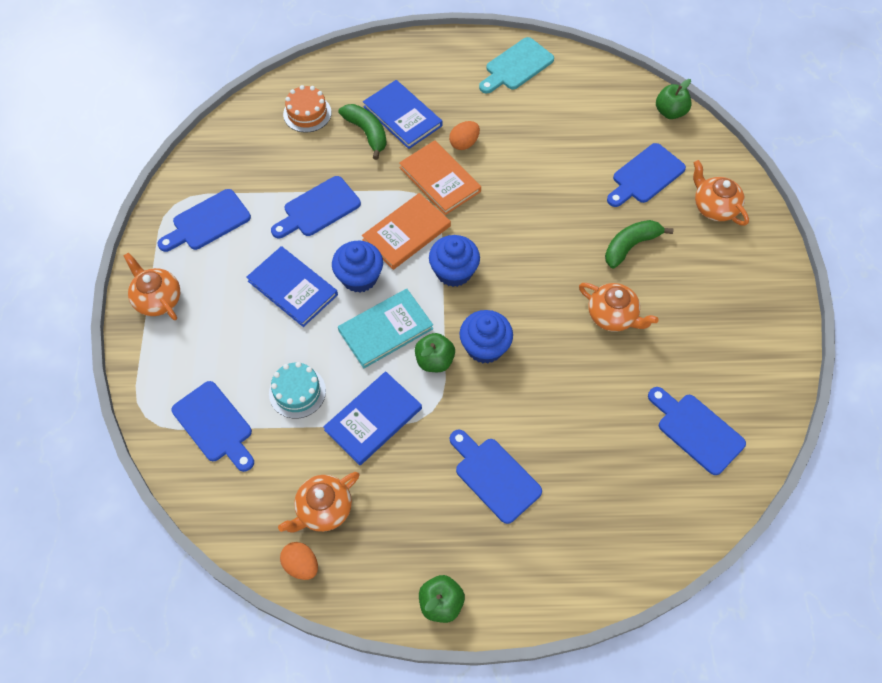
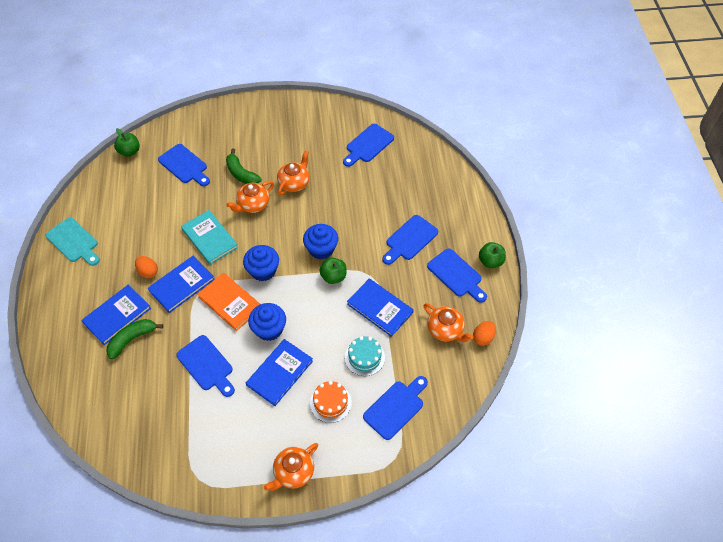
camera: 95 degrees left, 5 degrees down
(207, 222) = (218, 448): blue cutting board -> blue cutting board (456, 275)
(307, 113) = (107, 387): orange cake -> orange cake (330, 402)
(385, 329) = (312, 308): turquoise book -> turquoise book (210, 238)
(440, 179) = (182, 285): orange book -> blue book
(714, 207) = (211, 131): orange teapot -> orange teapot (253, 205)

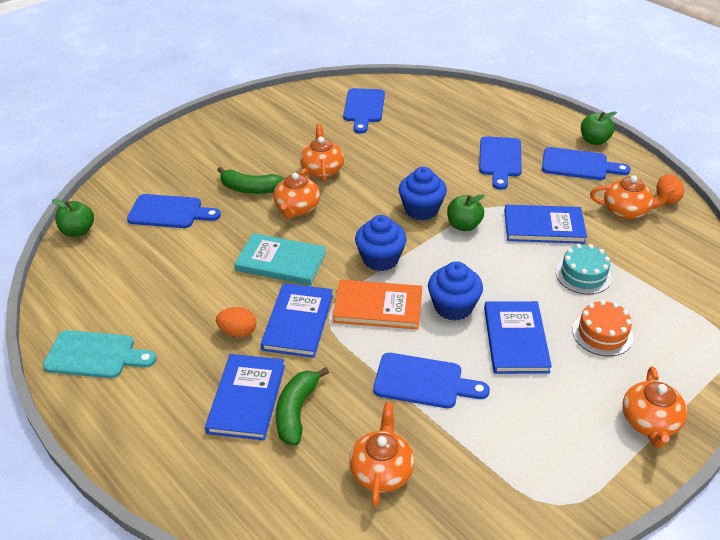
camera: 35 degrees left, 15 degrees down
(138, 400) = (381, 471): none -> orange teapot
(396, 407) = (669, 299): blue cutting board -> none

